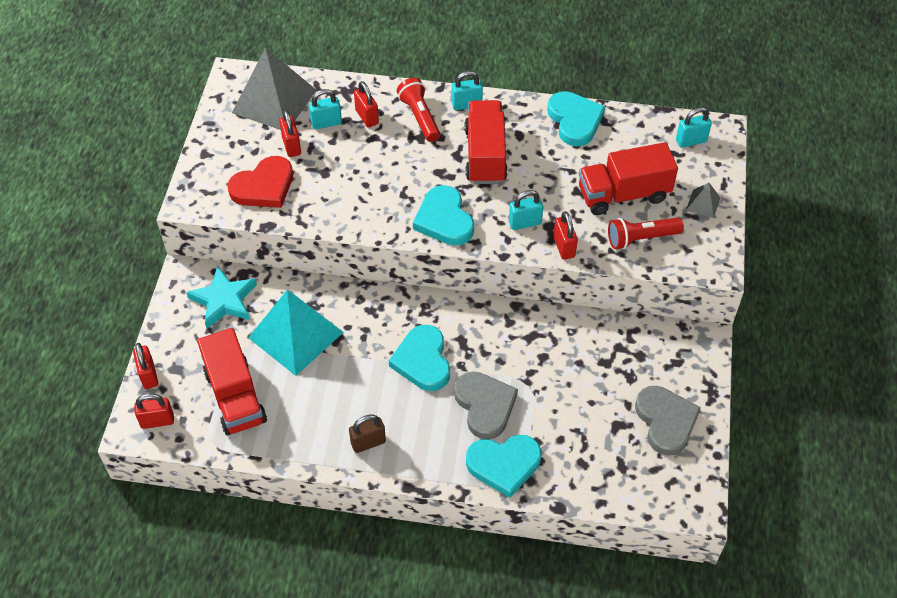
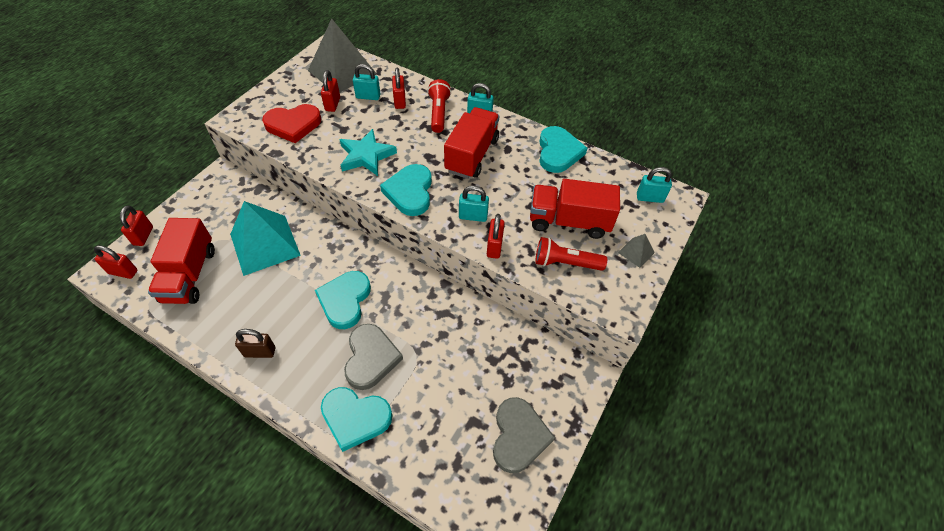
camera: 20 degrees right, 0 degrees up
(224, 300) = (233, 201): turquoise star -> turquoise star (366, 156)

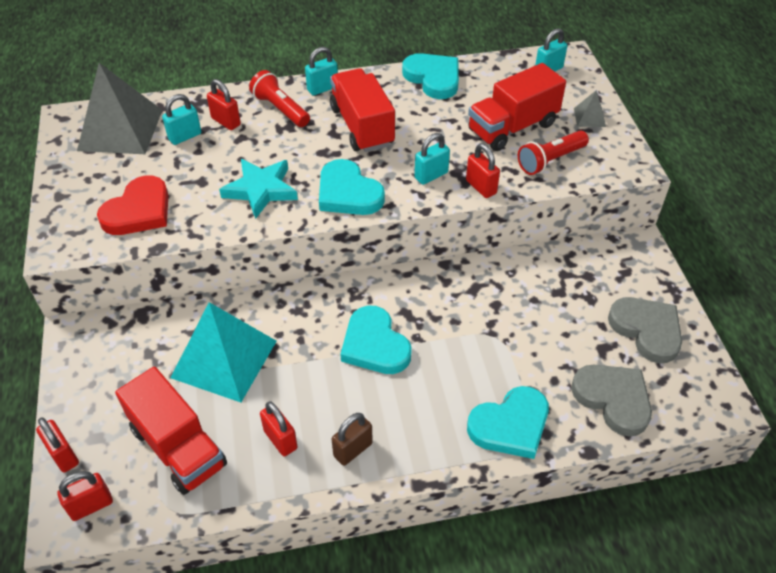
camera: 40 degrees left, 5 degrees down
(332, 104) = (155, 166): red padlock -> red padlock (280, 439)
(371, 358) = (461, 371): grey heart -> grey heart (613, 399)

